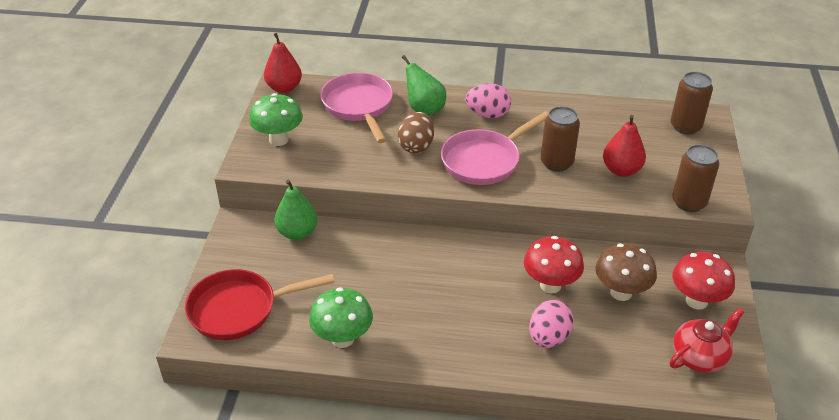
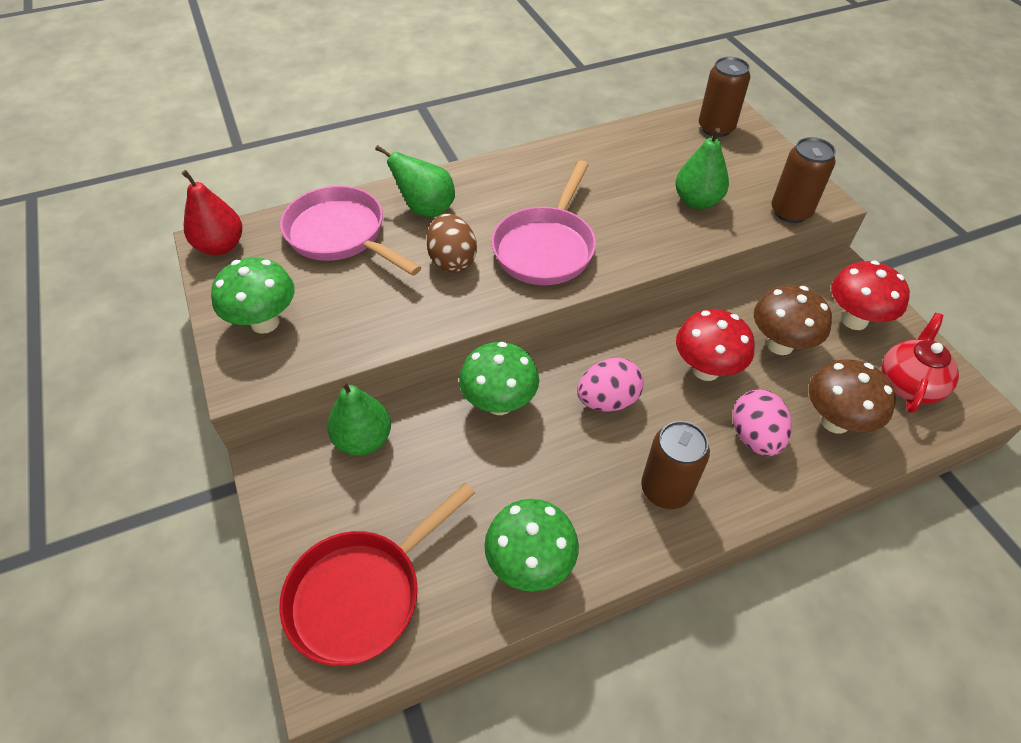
camera: 30 degrees left, 10 degrees up
(394, 247) = (499, 403): none -> green mushroom
(487, 114) = (504, 188): pink egg -> pink egg (607, 400)
(556, 163) = (625, 219): brown can -> brown can (666, 489)
(617, 354) = (835, 421): none -> brown mushroom
(621, 170) = (697, 201): red pear -> green pear

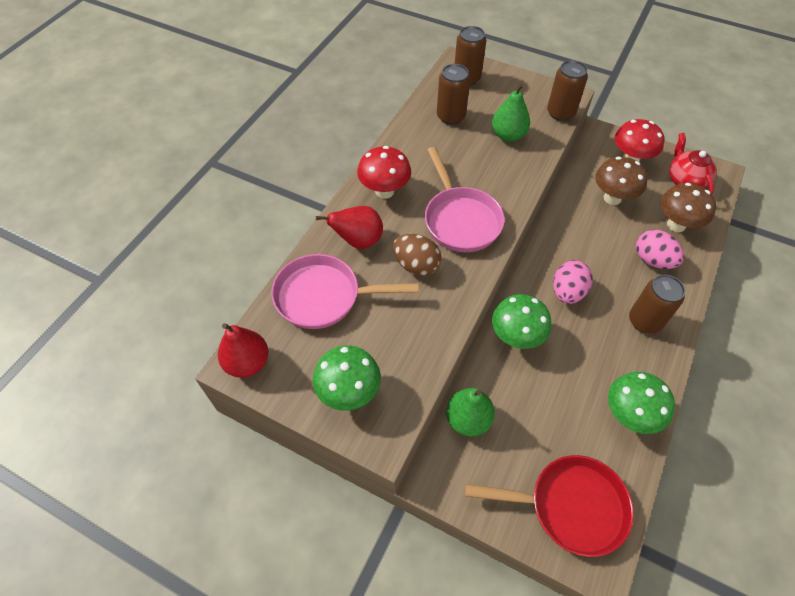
camera: 40 degrees left, 5 degrees up
(362, 594) = (570, 506): red pan -> red pan turned 90 degrees counterclockwise
(426, 209) = (358, 241): green pear -> red pear
(653, 153) = (450, 116): none -> brown can
(706, 370) = (594, 238): red mushroom -> red mushroom (384, 191)

